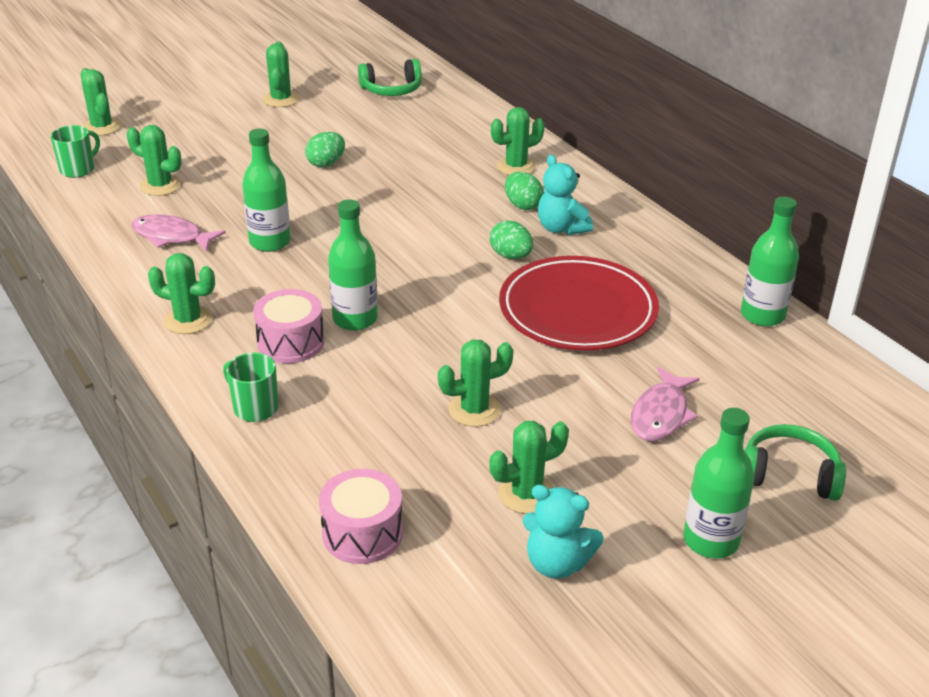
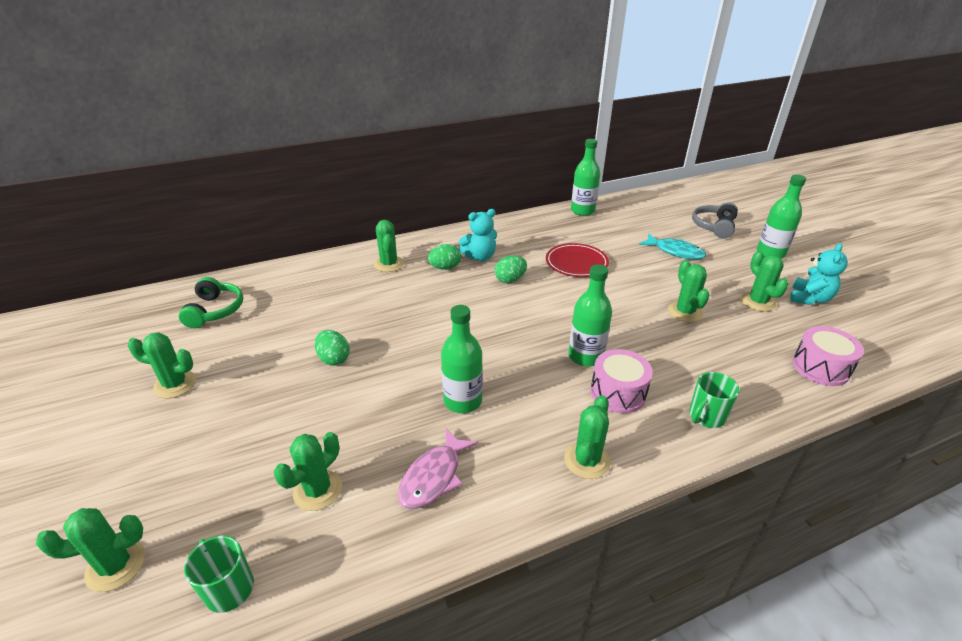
camera: 80 degrees left, 0 degrees up
(577, 310) = (576, 263): red plate -> red plate, size x0.62
(661, 414) = (675, 251): pink fish -> turquoise fish
(789, 475) = (714, 226): green headphones -> grey headphones

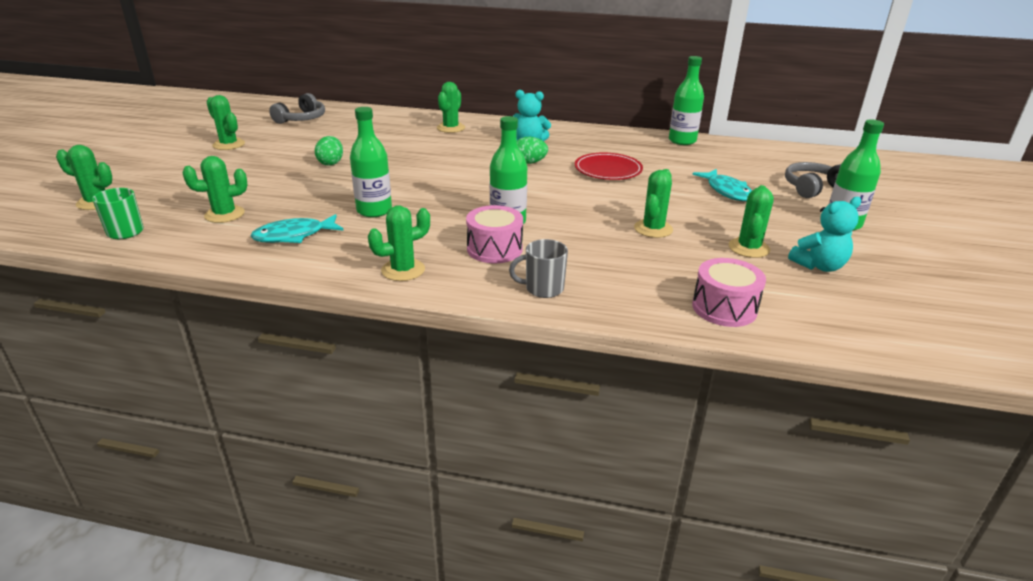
camera: 35 degrees right, 5 degrees down
(215, 310) = (302, 119): green headphones -> grey headphones
(434, 477) = (294, 236): pink fish -> turquoise fish
(445, 268) = (489, 141): green egg -> none
(706, 416) = (543, 288): green mug -> grey mug

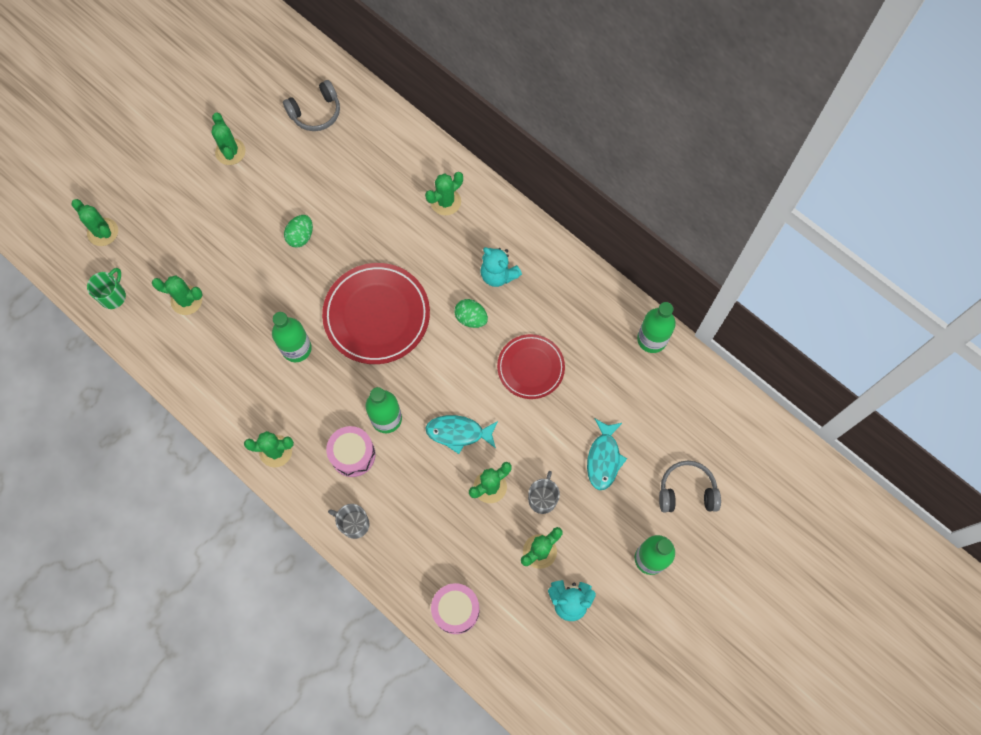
camera: 30 degrees right, 40 degrees up
(294, 236) = (223, 361): turquoise fish -> turquoise fish (458, 433)
(441, 179) = (377, 315): none -> red plate
(708, 222) = (542, 499): none -> grey mug

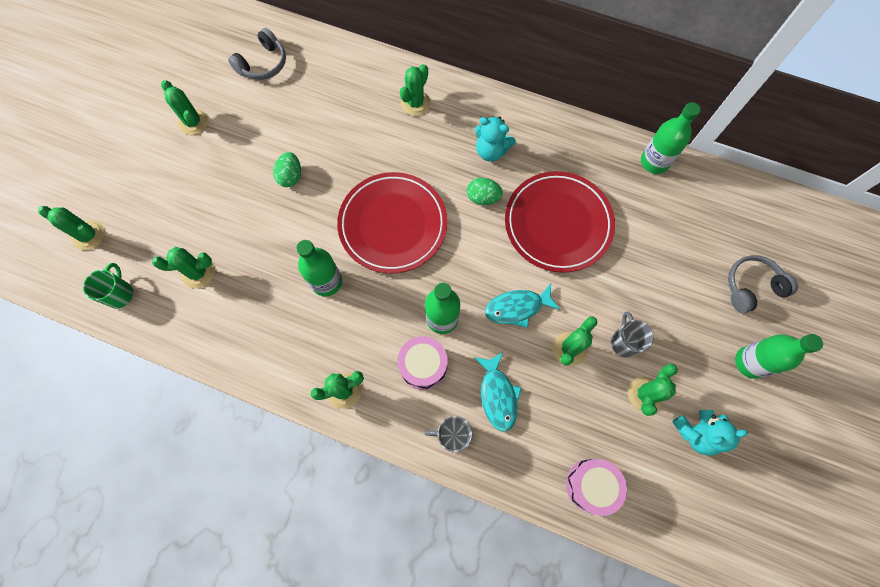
camera: 20 degrees left, 0 degrees up
(530, 367) = (558, 224): red plate -> red plate, size x1.61
(604, 458) = (663, 283): turquoise fish -> turquoise fish (498, 395)

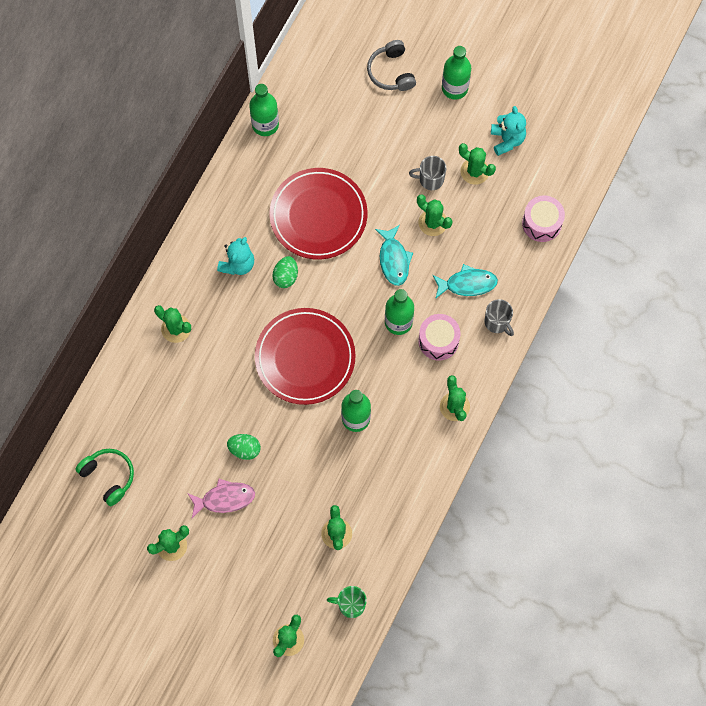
camera: 85 degrees left, 0 degrees up
(239, 163) = (224, 499): none -> pink fish
(263, 64) = (109, 476): grey headphones -> green headphones
(452, 435) = (497, 322): grey mug -> grey mug turned 45 degrees counterclockwise

